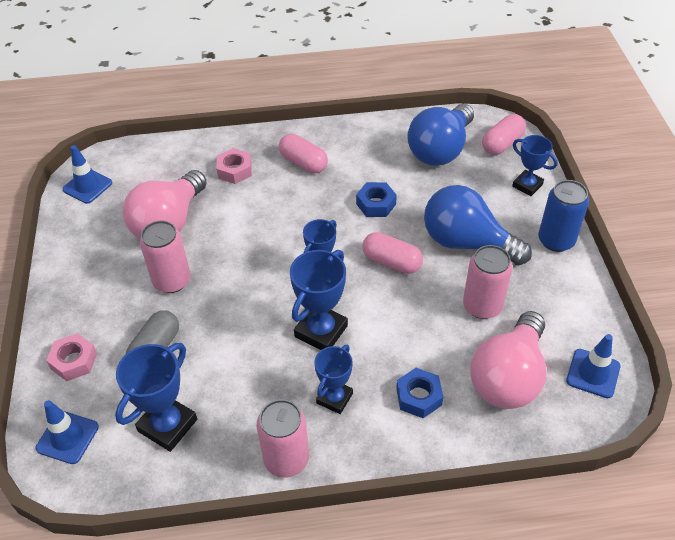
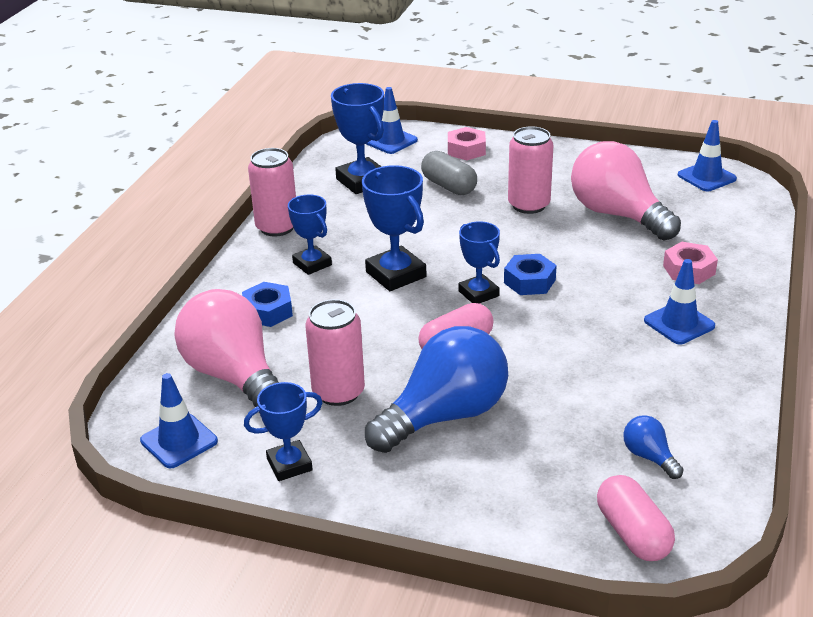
camera: 115 degrees right, 15 degrees down
(303, 163) = (679, 323): pink capsule -> blue traffic cone
(376, 204) = (564, 361): blue nut -> blue nut (529, 281)
(440, 150) = (649, 457): blue light bulb -> blue light bulb, size x0.43
(527, 185) = (518, 521): blue trophy -> blue trophy (289, 465)
(556, 240) = (391, 502): blue can -> none

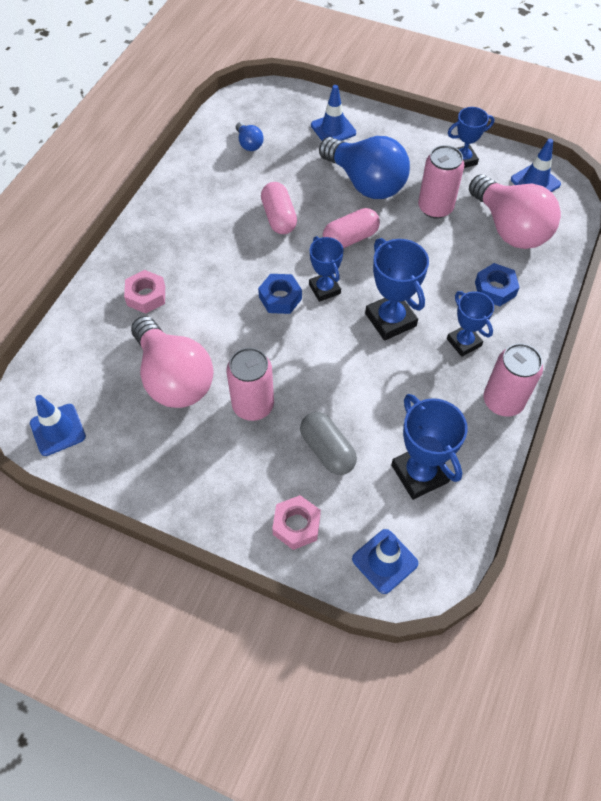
camera: 175 degrees left, 25 degrees up
(445, 416) = (365, 183): blue light bulb -> blue light bulb turned 105 degrees counterclockwise
(633, 533) = (275, 104): pink capsule -> pink capsule (278, 217)
(679, 323) = (182, 241): blue traffic cone -> blue traffic cone (333, 129)

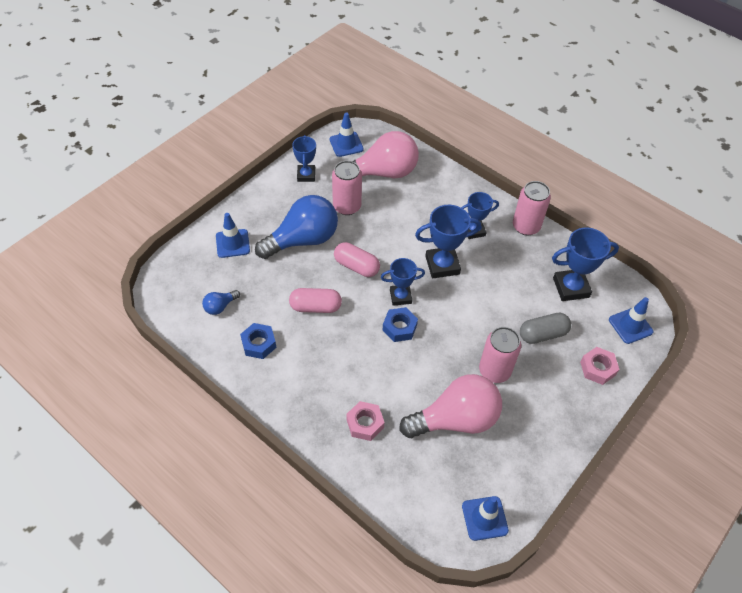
camera: 75 degrees left, 5 degrees down
(249, 144) = (220, 306): blue light bulb -> blue light bulb turned 150 degrees clockwise
(350, 238) = (356, 266): pink capsule -> pink capsule turned 45 degrees counterclockwise
(495, 289) = (434, 199): blue nut -> blue nut (259, 344)

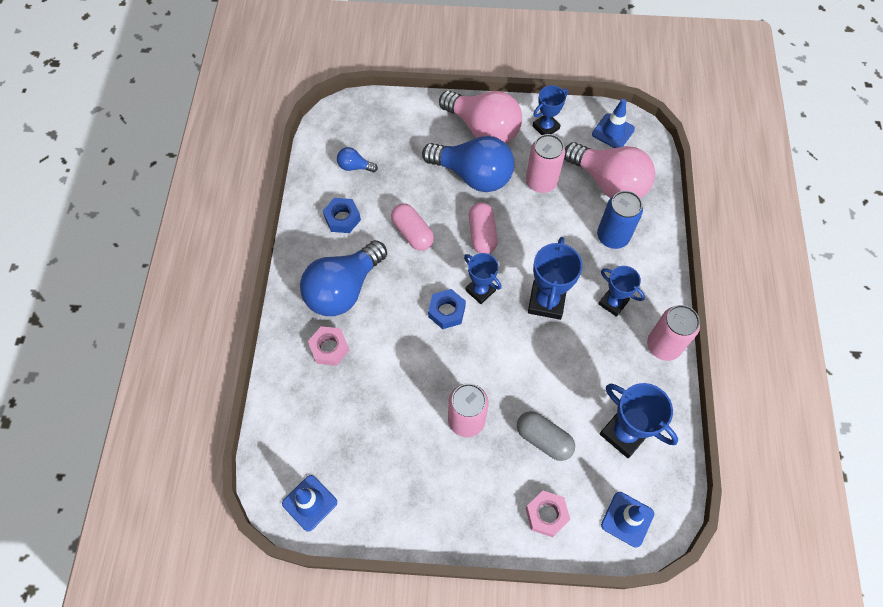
camera: 55 degrees right, 10 degrees up
(232, 243) = (423, 129): blue traffic cone -> none
(322, 382) = (343, 289): none -> blue light bulb
(425, 198) = (612, 236): none -> blue can
(442, 265) = (546, 301): blue trophy -> blue trophy turned 60 degrees clockwise
(455, 419) = (388, 418): pink light bulb -> pink light bulb (483, 129)

